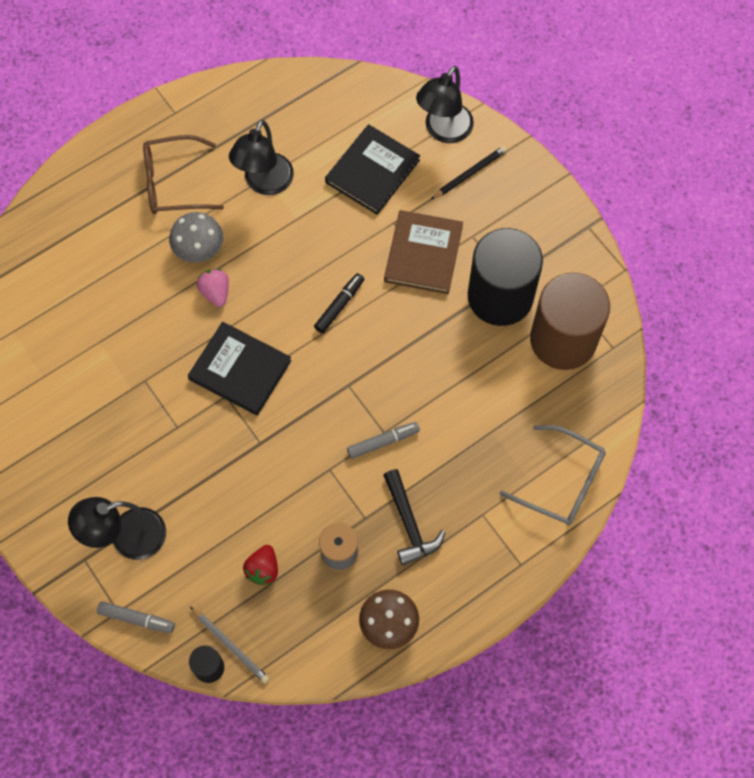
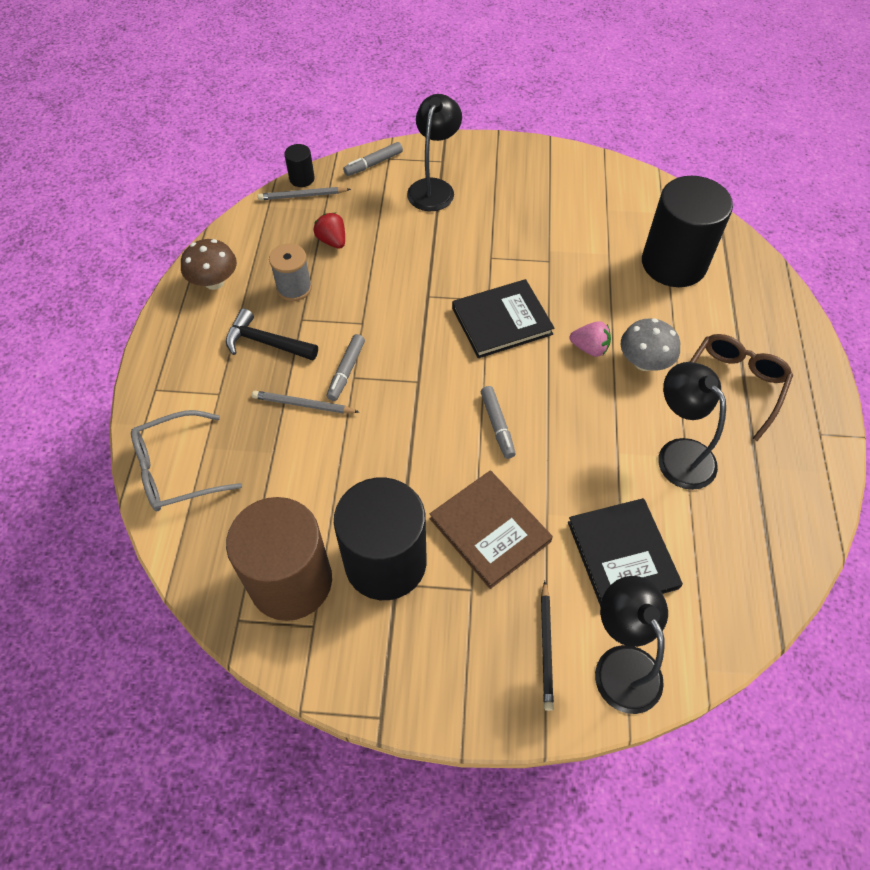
camera: 130 degrees right, 10 degrees down
(72, 288) = (673, 263): none -> black cylinder
(339, 305) = (497, 425): black marker -> grey marker
(437, 446) = (303, 404): none -> grey pencil

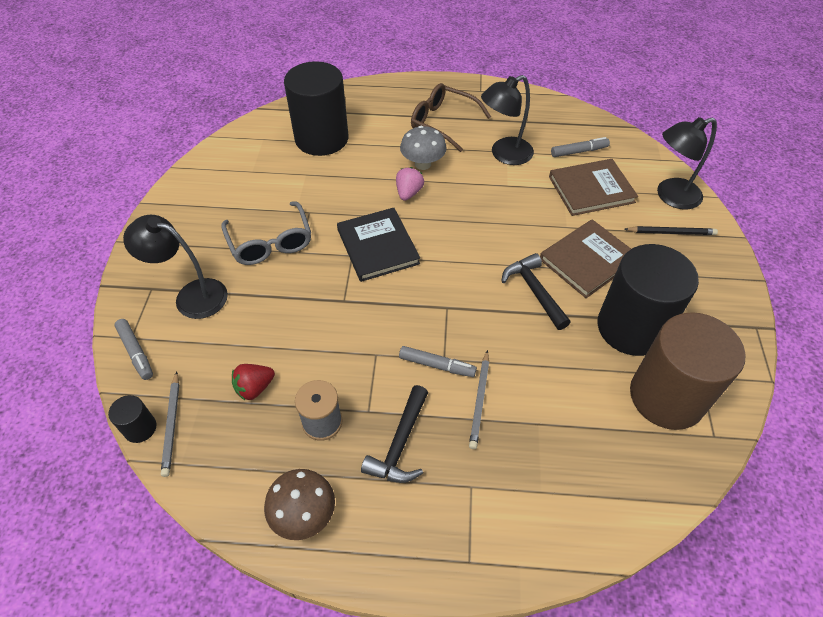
camera: 90 degrees left, 5 degrees down
(177, 470) = (572, 517): grey glasses -> grey glasses (270, 242)
(440, 465) = (534, 291): none -> black hammer
(497, 425) = (490, 253): grey marker -> grey marker (579, 151)
(622, 554) = (591, 189): black book -> brown book

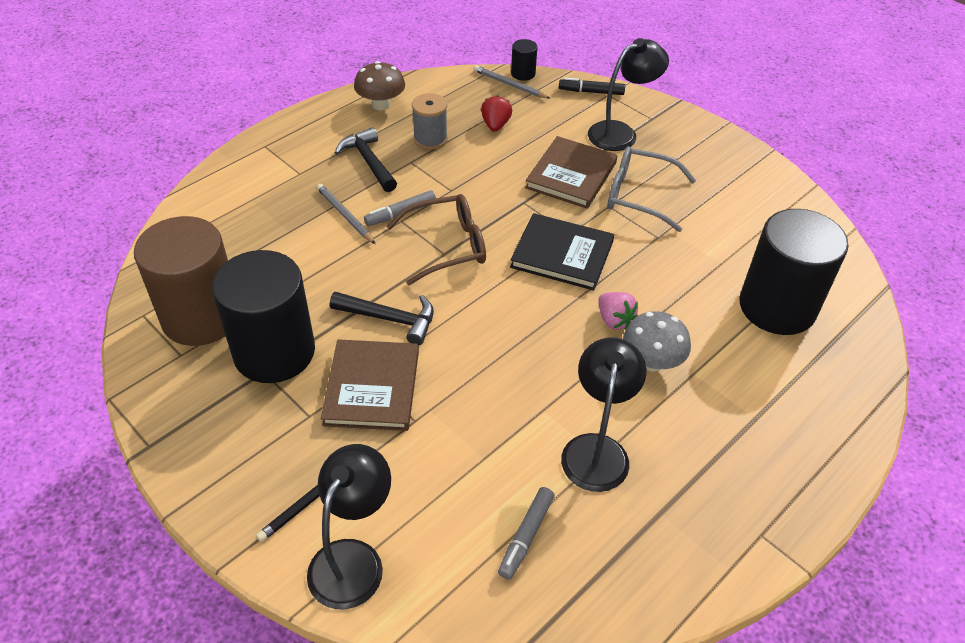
camera: 130 degrees right, 5 degrees down
(136, 352) = (591, 92): grey marker -> black marker
(443, 122) = (716, 435): brown glasses -> brown glasses (447, 246)
(591, 189) = (453, 484): brown book -> brown book (571, 175)

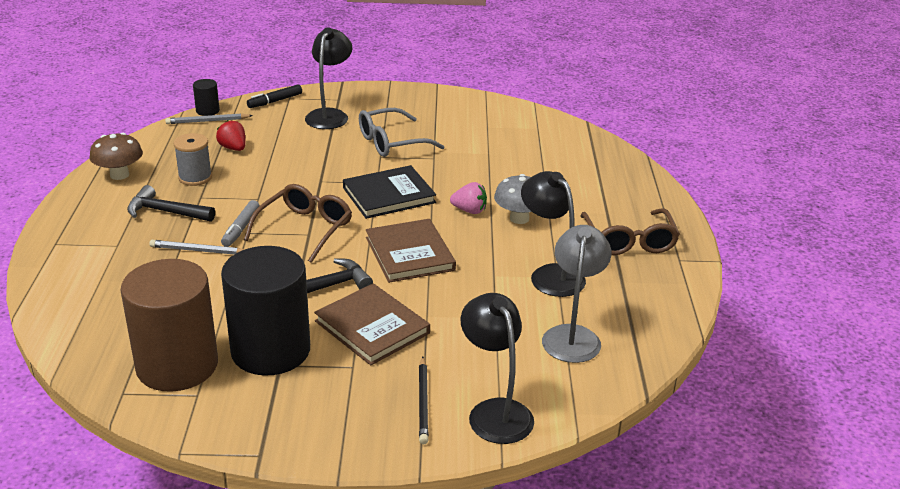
camera: 45 degrees left, 15 degrees down
(526, 536) = (572, 335): grey marker -> grey lamp
(571, 175) = (331, 152): brown book -> brown book (410, 254)
(734, 470) = (629, 241): none -> brown glasses
(777, 307) = (547, 158): black cylinder -> none

